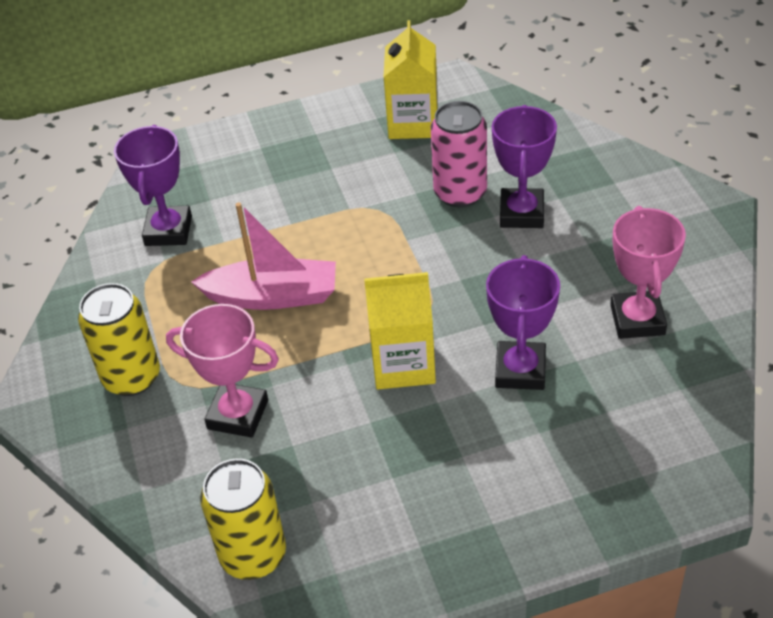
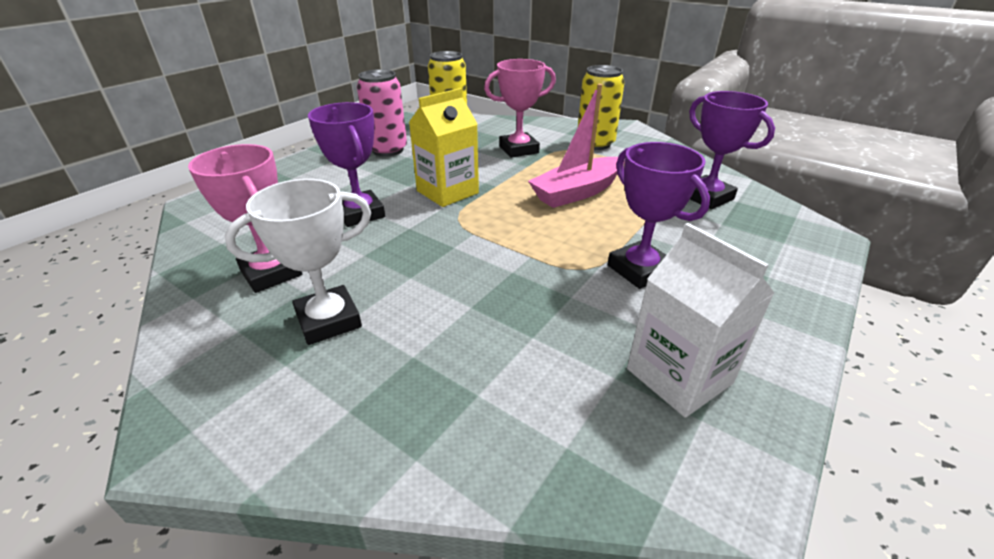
camera: 140 degrees right, 10 degrees down
(413, 123) = (679, 376): yellow carton -> white carton
(460, 193) = (527, 314): pink can -> pink can (387, 150)
(521, 213) = (443, 320): purple trophy -> purple trophy (639, 270)
(604, 248) = (328, 320): none -> white trophy

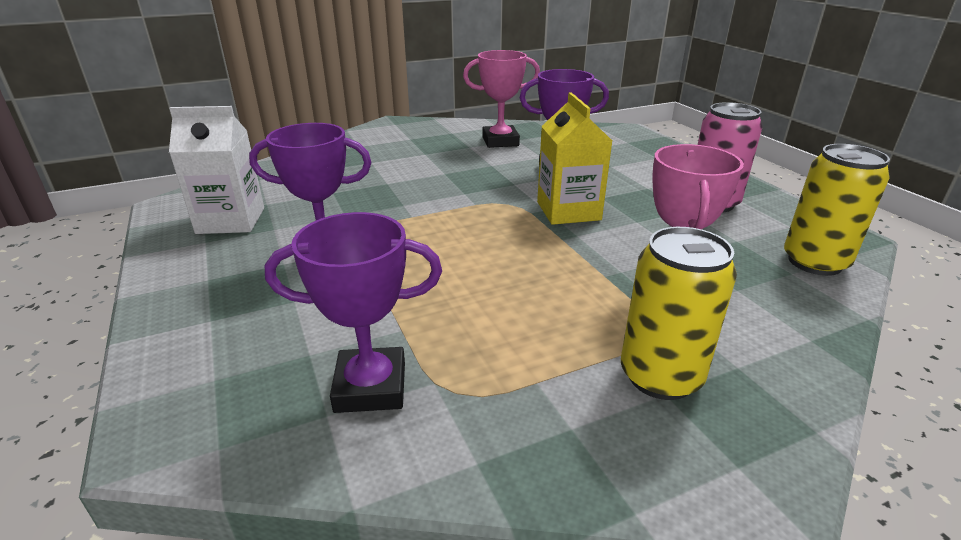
camera: 120 degrees right, 5 degrees down
(328, 320) = (431, 149): white trophy -> none
(577, 192) = (496, 282): pink boat -> none

